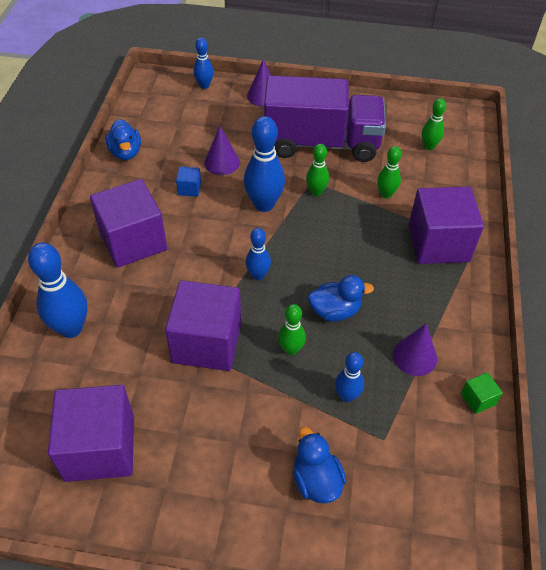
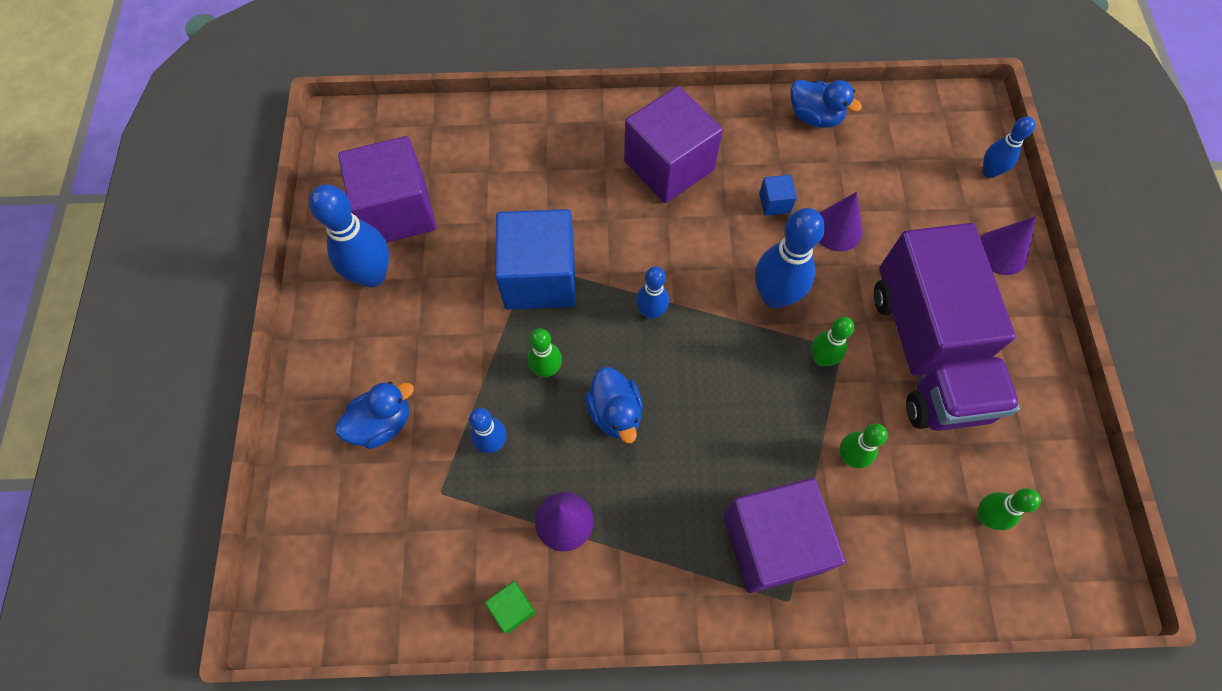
camera: 80 degrees right, 15 degrees up
(71, 328) = (532, 143): blue bowling pin -> blue bowling pin (372, 275)
(126, 152) = (815, 117): blue duck -> blue duck turned 120 degrees counterclockwise
(207, 342) = (539, 277): purple cube -> blue cube

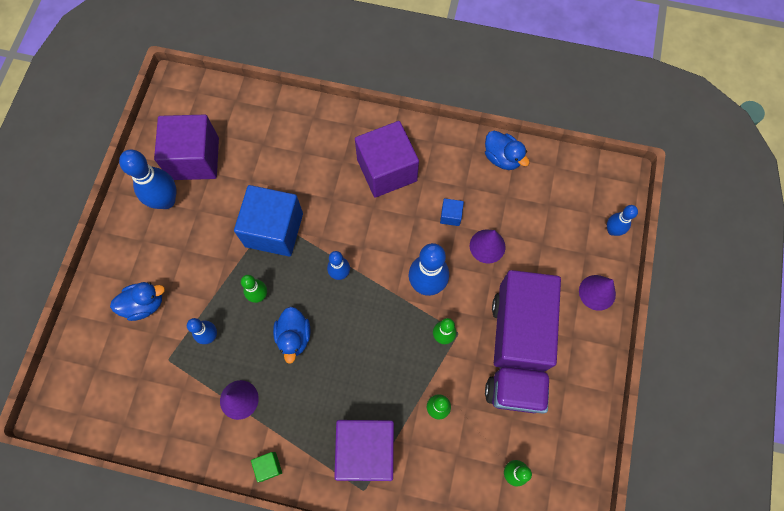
camera: 15 degrees right, 5 degrees up
(512, 608) = (190, 446): green cube -> green cube (268, 466)

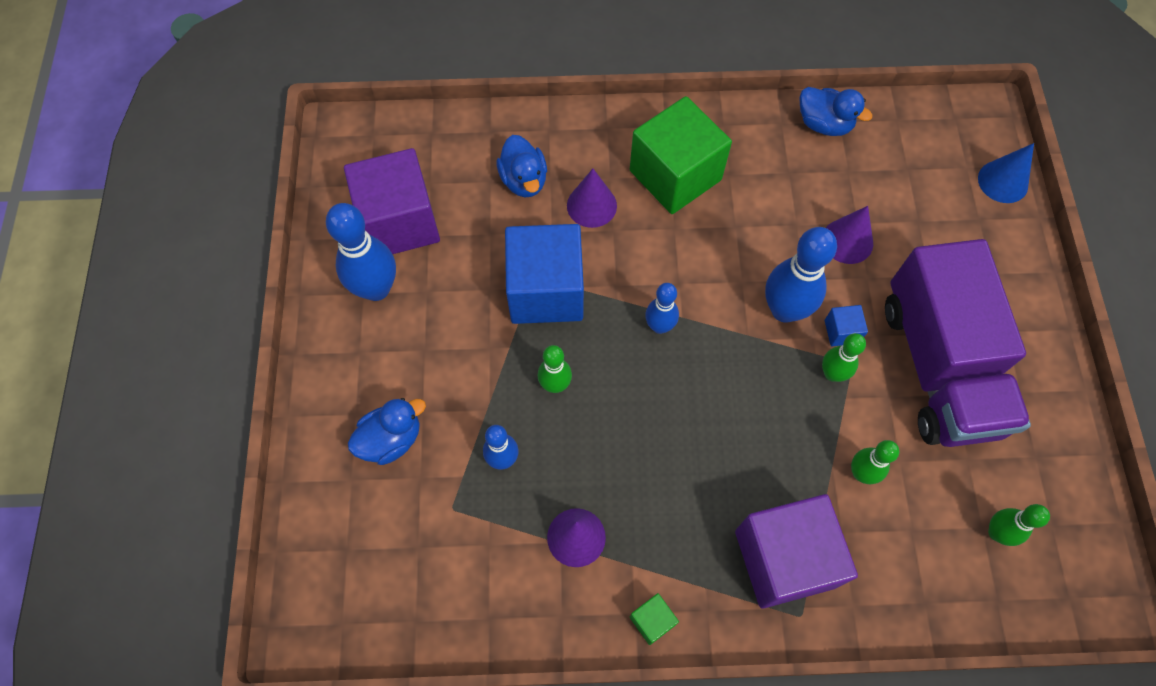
camera: 15 degrees left, 5 degrees down
(294, 336) = (625, 428): blue duck -> blue duck (524, 180)
(387, 170) = (675, 175): purple cube -> green cube
(450, 216) = (783, 214): blue cube -> blue cube (841, 331)
(597, 292) = (1014, 265): purple cone -> purple cone (591, 205)
(612, 230) = (1003, 181): blue bowling pin -> blue cone

